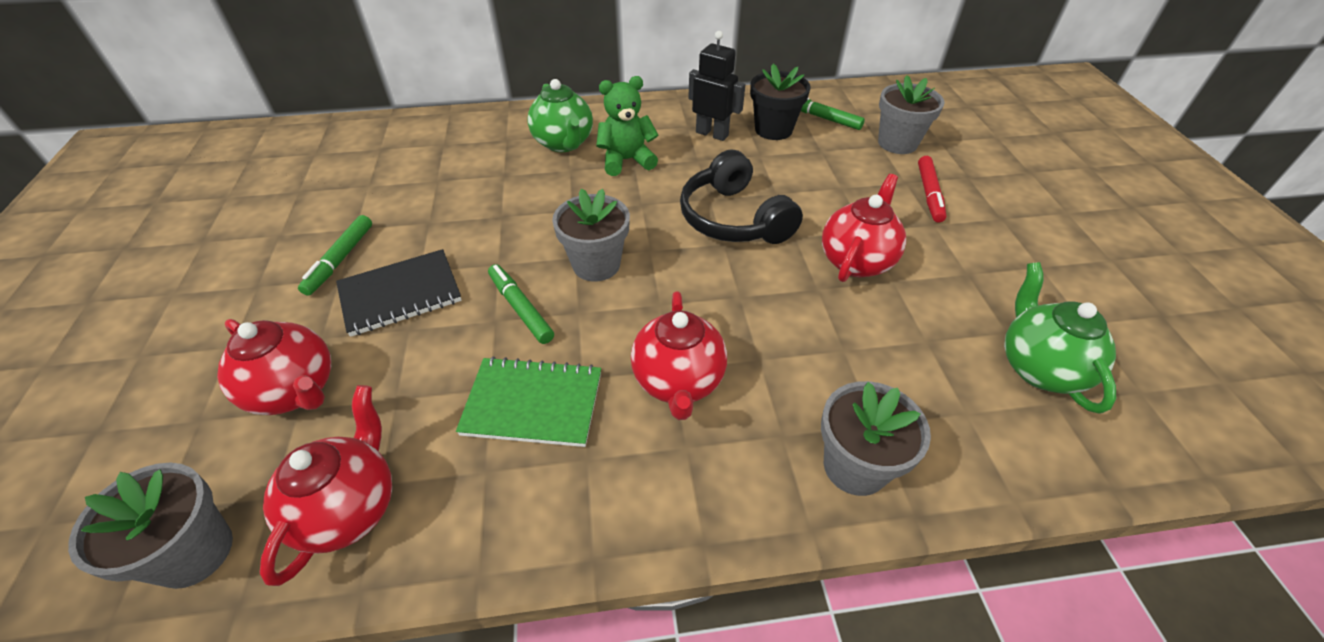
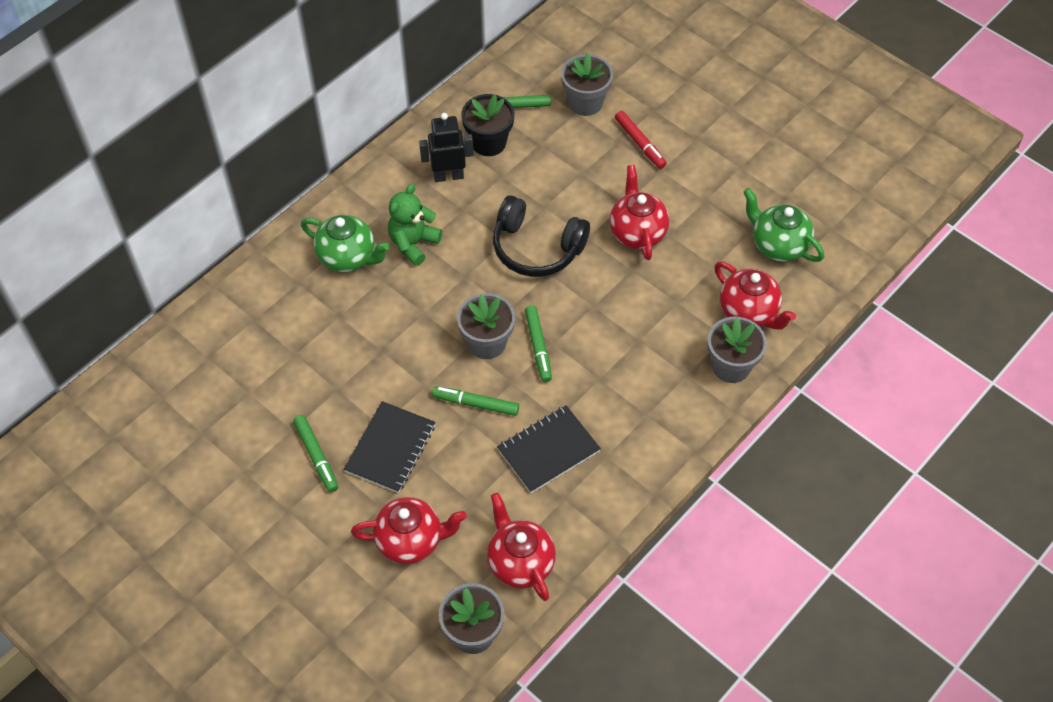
camera: 40 degrees left, 10 degrees up
(533, 404) = (548, 450): green notebook -> black notebook
(641, 298) = (538, 347): none -> green marker
(678, 382) = (610, 383): red teapot -> red teapot (748, 312)

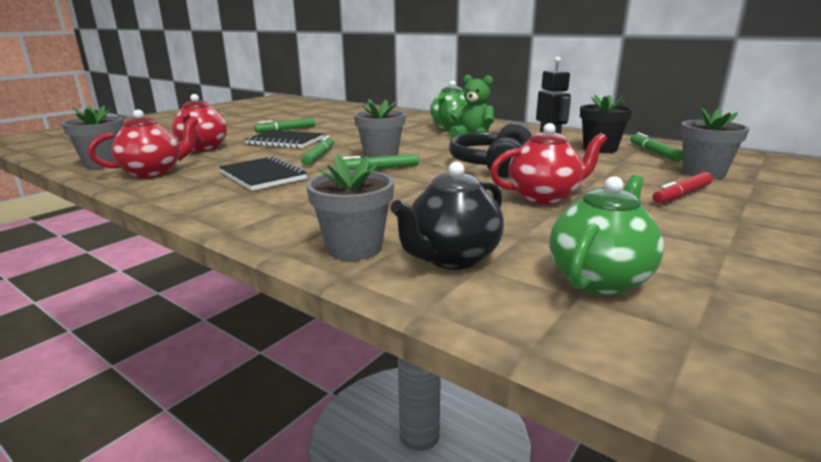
camera: 85 degrees right, 35 degrees down
(748, 312) = (452, 258): red teapot -> black teapot

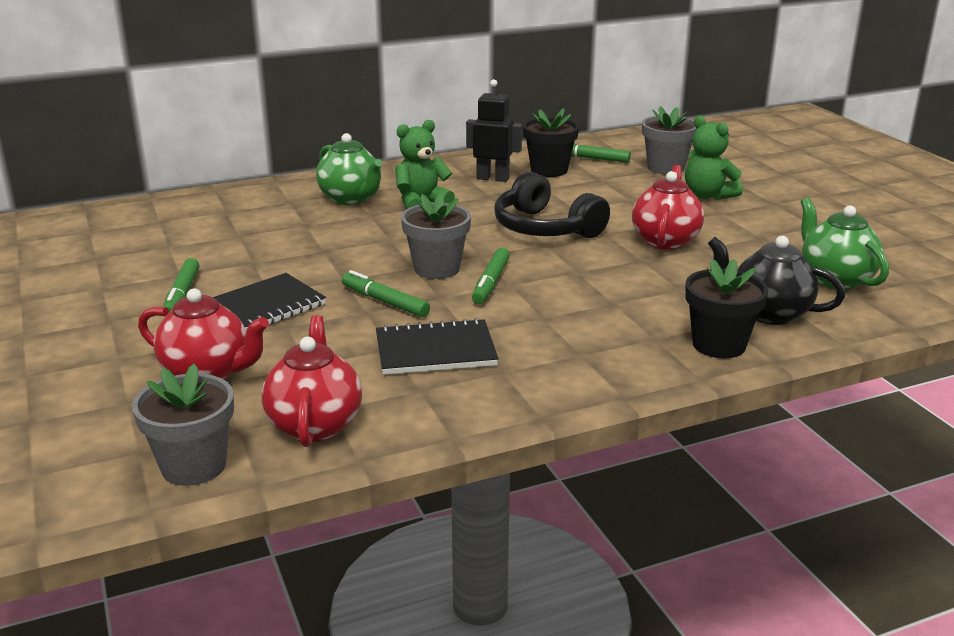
camera: 60 degrees left, 5 degrees up
(354, 248) = (719, 345): grey flower pot -> black flower pot
(452, 258) = (768, 313): black teapot -> black teapot turned 135 degrees clockwise
(682, 195) = (708, 195): red marker -> green teddy bear

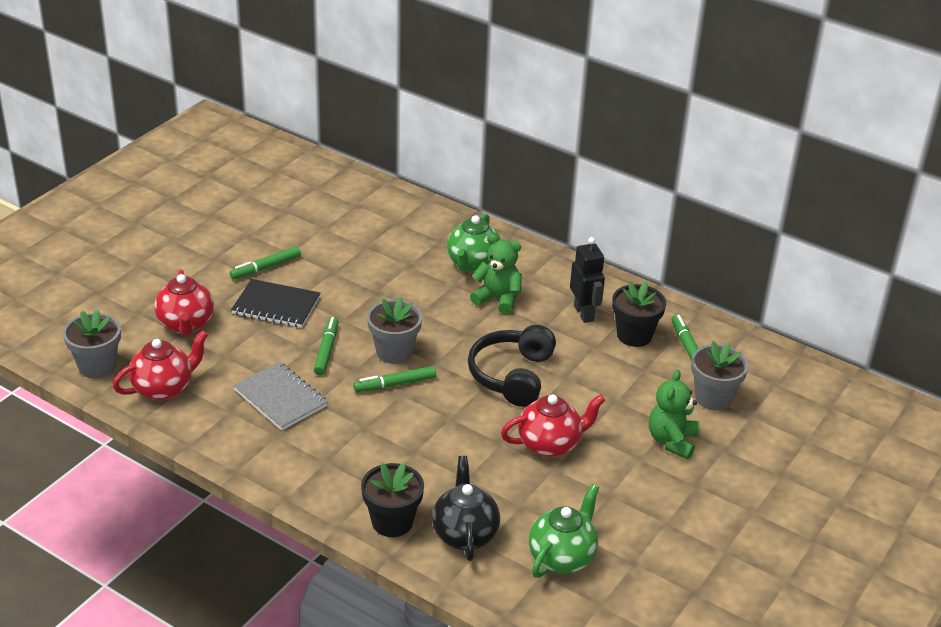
camera: 55 degrees right, 10 degrees up
(435, 351) = (280, 398): black notebook -> grey notebook

